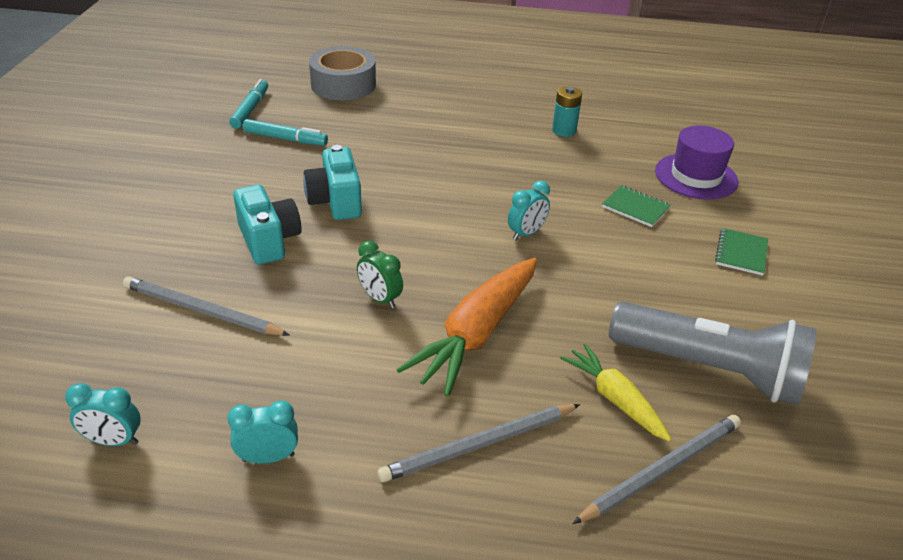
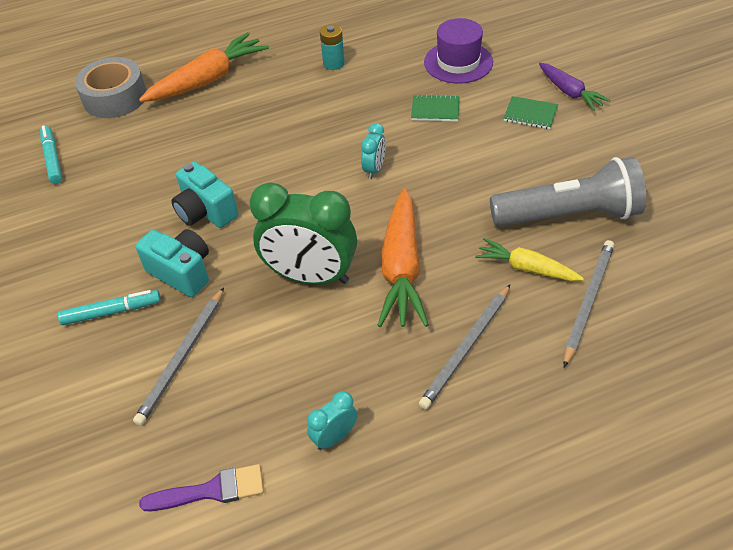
camera: 25 degrees left, 10 degrees up
(113, 441) = (211, 490): turquoise clock -> purple brush
(201, 310) = (182, 357): grey pencil -> grey pencil turned 60 degrees counterclockwise
(285, 139) = (111, 173): turquoise marker -> turquoise marker (112, 312)
(380, 299) = (311, 276): green clock -> green clock, size x2.19
(435, 101) = (208, 80): none -> orange carrot
(741, 253) = (530, 114): green notebook -> green notebook turned 60 degrees counterclockwise
(806, 251) = (569, 92): none -> purple carrot

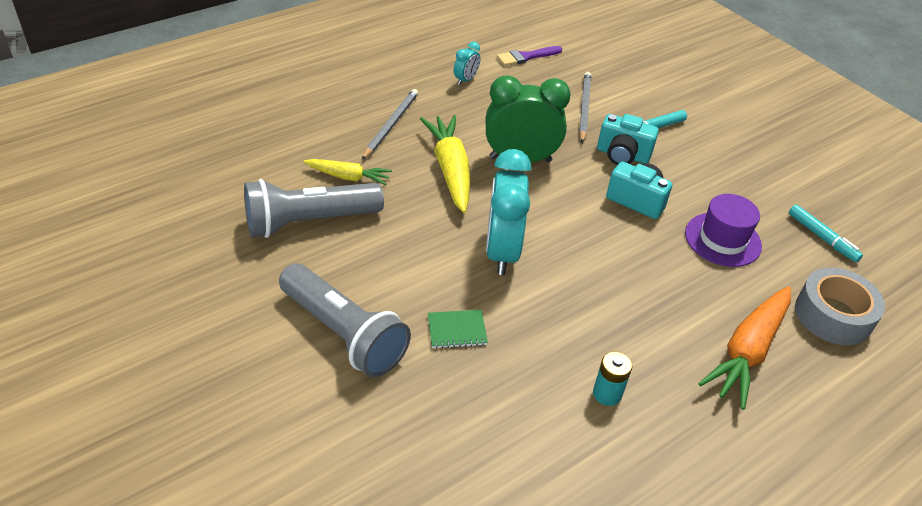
camera: 160 degrees right, 5 degrees down
(374, 169) = (502, 252): turquoise clock -> turquoise clock, size x2.19
(402, 268) = (450, 170): orange carrot -> yellow carrot
(458, 62) = (442, 411): purple hat -> purple hat (722, 239)
(530, 114) = (344, 333): green notebook -> grey flashlight
(569, 92) = (294, 371): purple carrot -> none
(588, 301) = (300, 158): grey pencil -> none

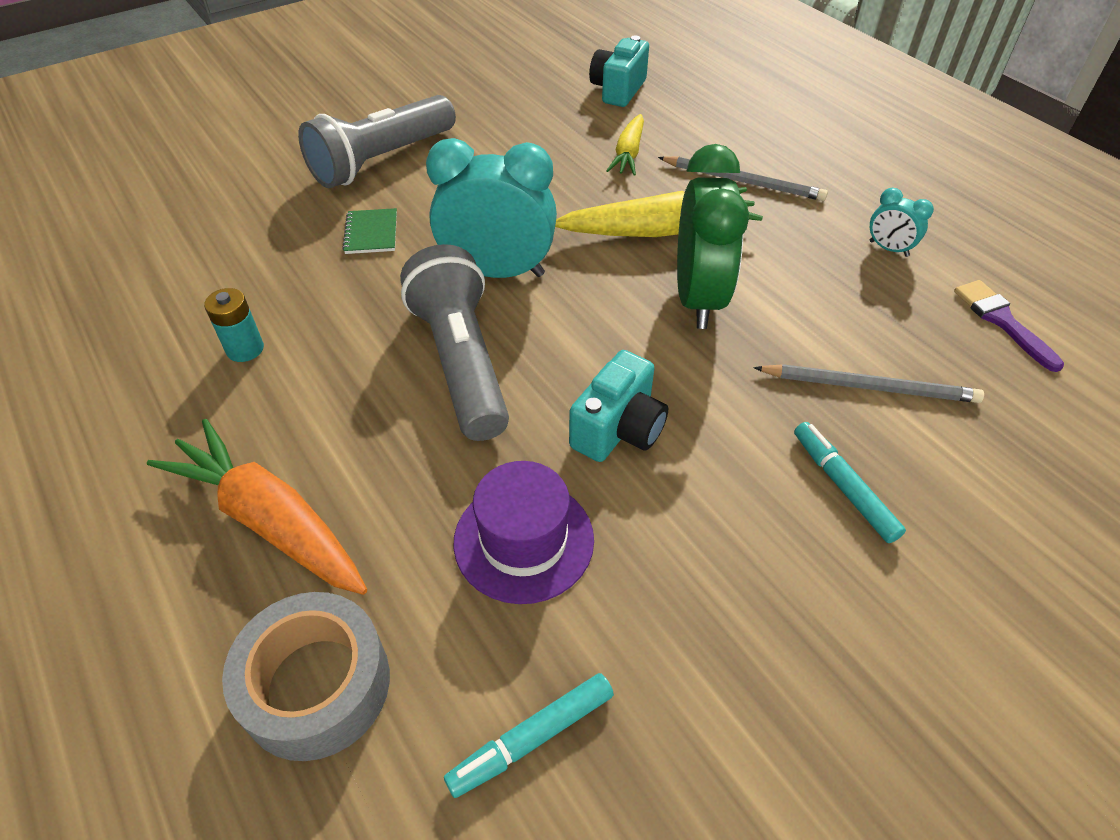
camera: 95 degrees right, 5 degrees up
(309, 222) = (547, 132): grey flashlight -> grey flashlight (461, 362)
(622, 155) = (741, 425): turquoise camera -> turquoise camera (618, 90)

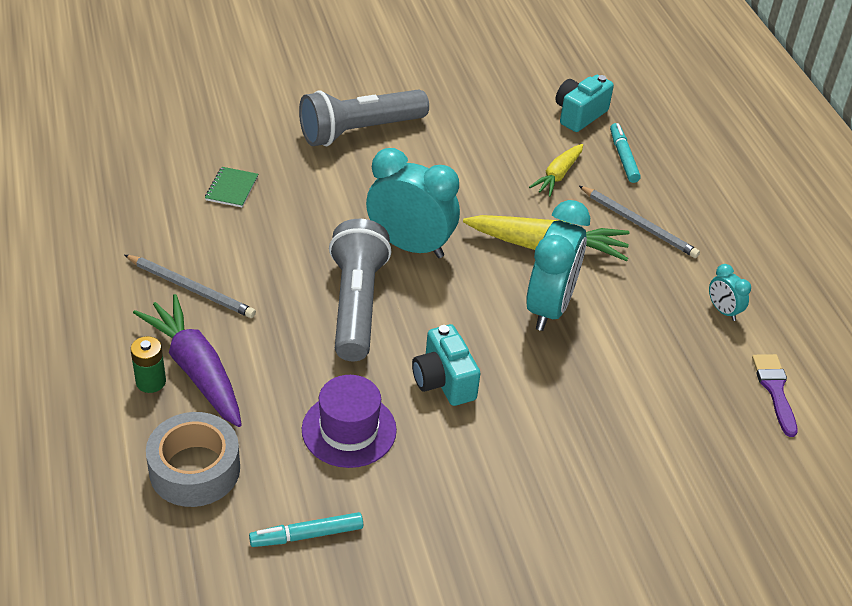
camera: 15 degrees right, 5 degrees down
(205, 560) = (151, 382): none -> green battery
(245, 349) = (213, 254): turquoise battery -> none
(269, 520) = (196, 370): orange carrot -> purple carrot
(371, 233) = (330, 190): green notebook -> green notebook (232, 188)
(618, 429) = (443, 381): turquoise camera -> turquoise camera turned 105 degrees clockwise
(698, 298) = (549, 307): green clock -> turquoise clock
(843, 486) = (578, 462): turquoise marker -> turquoise marker (623, 157)
(869, 387) = (639, 406): grey pencil -> grey pencil (191, 289)

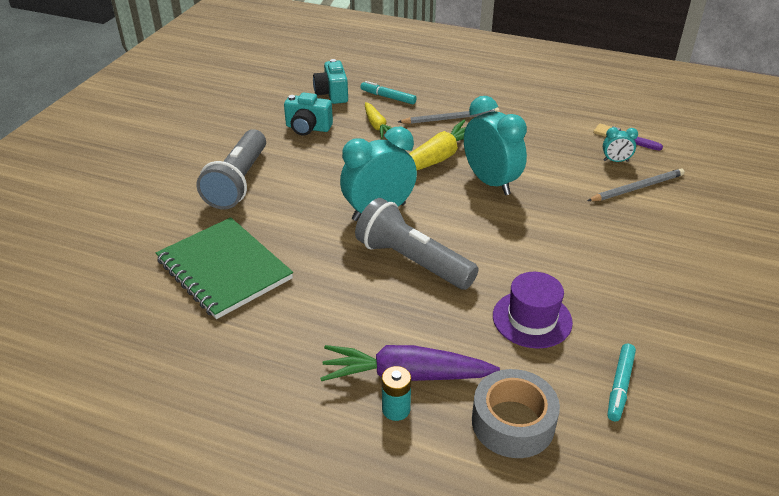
camera: 50 degrees left, 5 degrees down
(151, 382) = (396, 409): green battery -> turquoise battery
(191, 289) = (312, 340): grey pencil -> grey pencil (637, 188)
(232, 188) = (224, 269): green notebook -> green notebook, size x2.45
(443, 381) = (519, 254): turquoise camera -> turquoise camera (308, 128)
(723, 311) = (548, 125): turquoise clock -> turquoise clock (615, 161)

